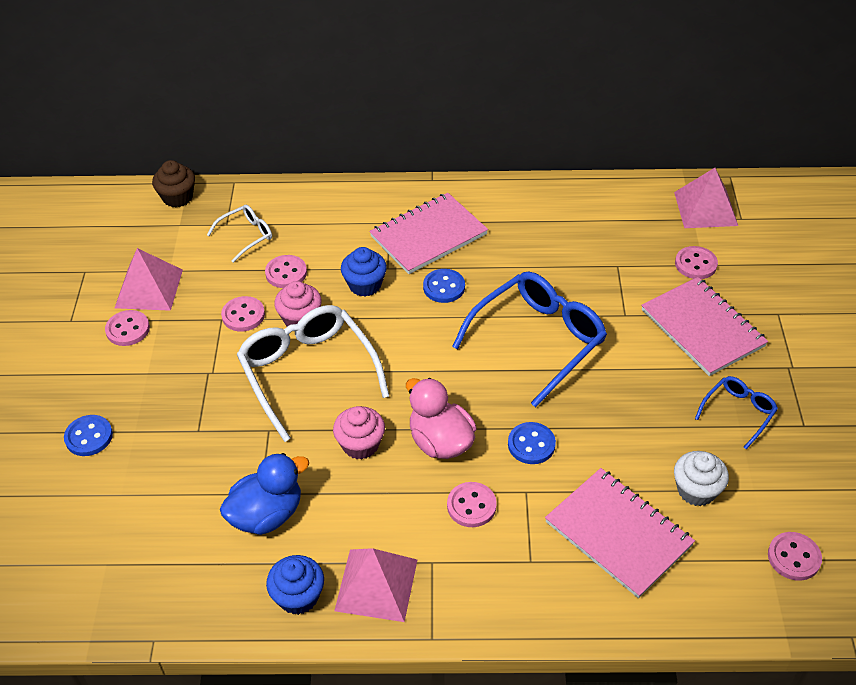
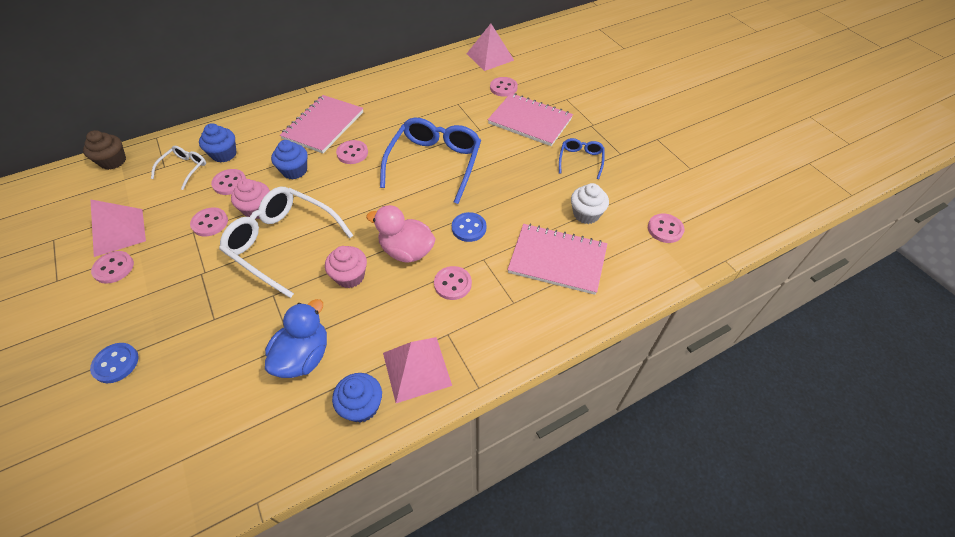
camera: 30 degrees left, 5 degrees up
(297, 233) = (224, 154): none -> blue cupcake
(444, 287) = (352, 153): blue button -> pink button

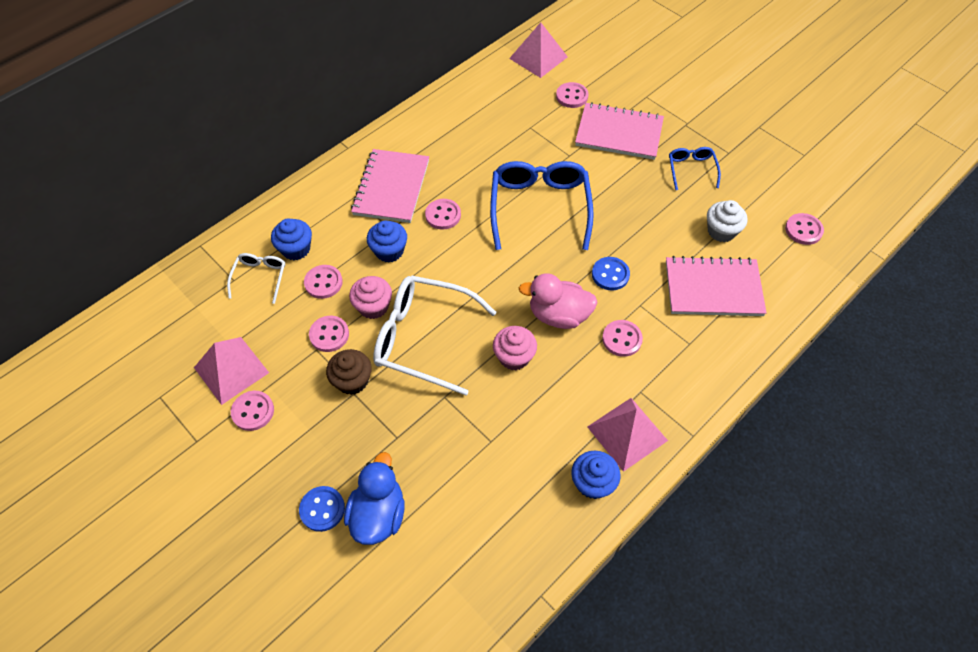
camera: 15 degrees left, 5 degrees up
(113, 161) = (167, 287): brown cupcake -> brown cupcake (352, 381)
(304, 356) = (511, 451): blue duck -> blue duck (378, 514)

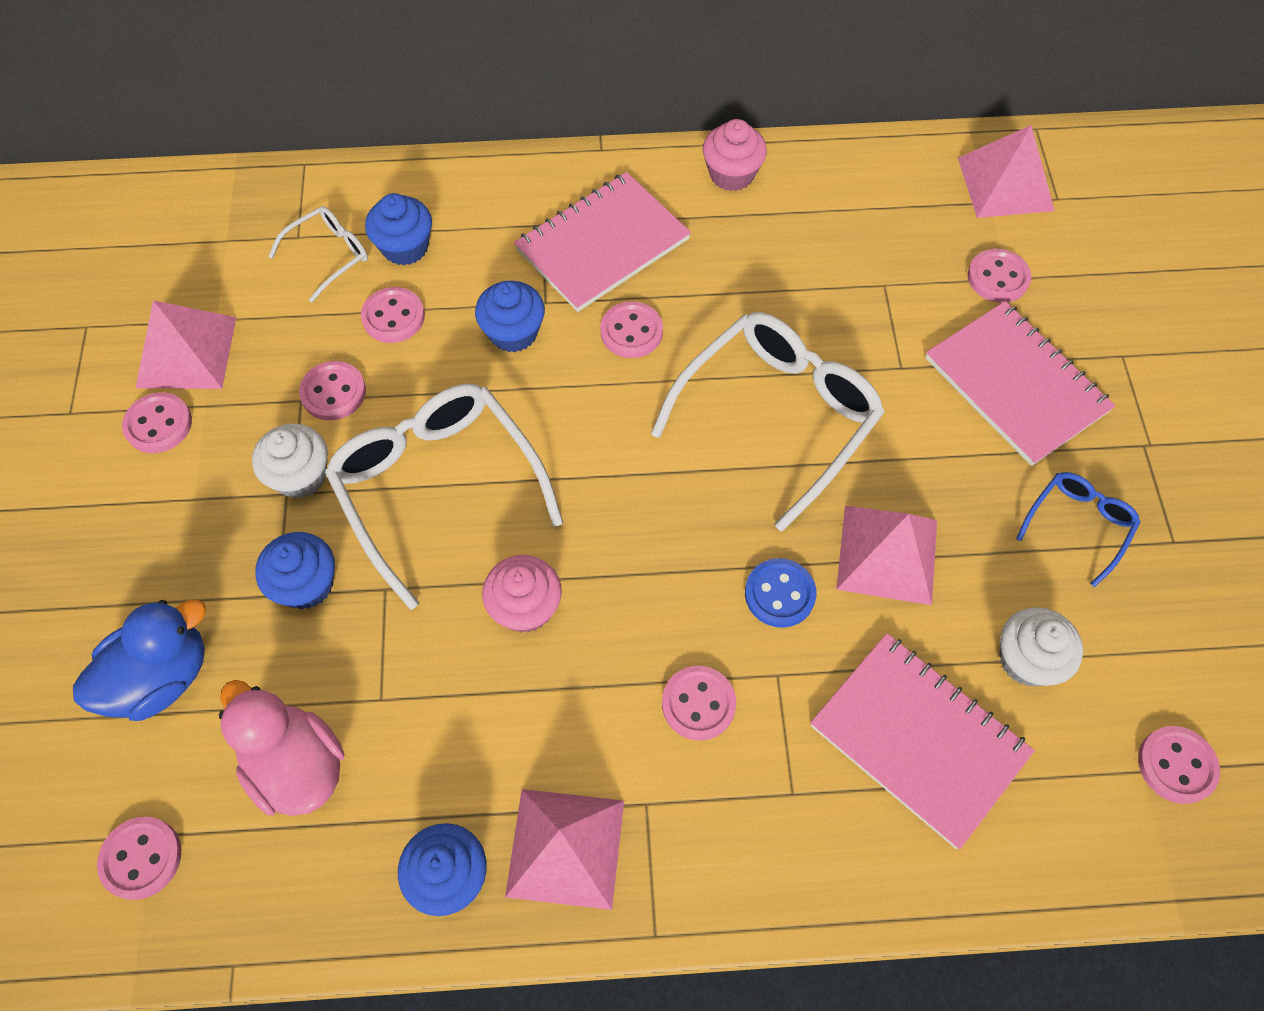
camera: 40 degrees right, 5 degrees up
(322, 509) = (110, 614): blue button -> none
(352, 381) = (301, 476): brown cupcake -> white cupcake
(373, 306) = (420, 395): pink cupcake -> pink cupcake (731, 174)
(406, 422) = (306, 584): none -> blue cupcake
(453, 592) = (141, 858): none -> pink button
(540, 207) = (778, 416): blue glasses -> white glasses
(558, 315) = (645, 596): pink duck -> pink duck (296, 765)
(635, 230) = (887, 554): none -> pink pyramid

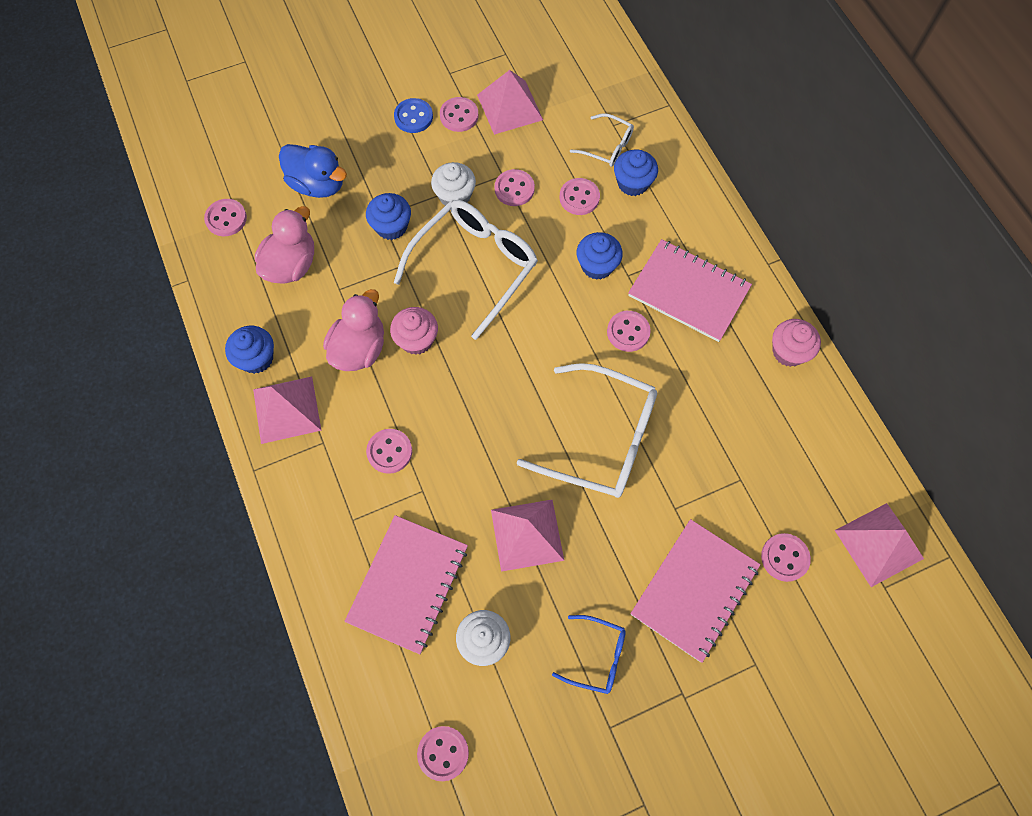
camera: 70 degrees right, 5 degrees up
(504, 698) = (359, 349): none -> pink duck
(779, 594) = (475, 477): blue button -> blue button (413, 117)

